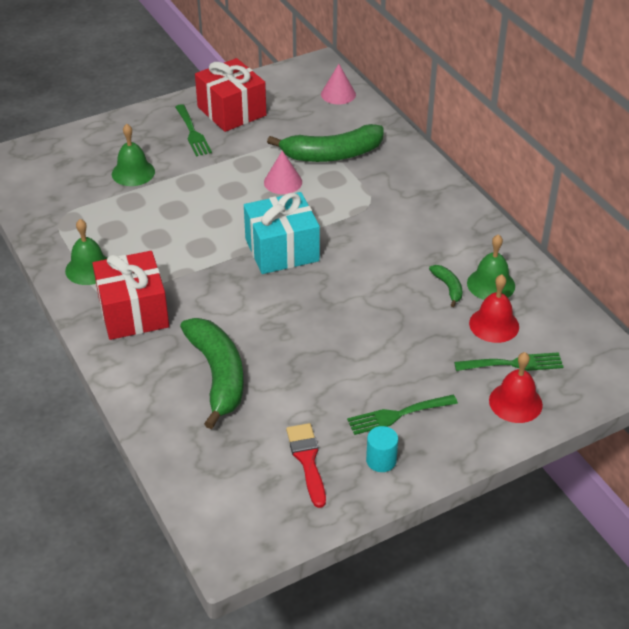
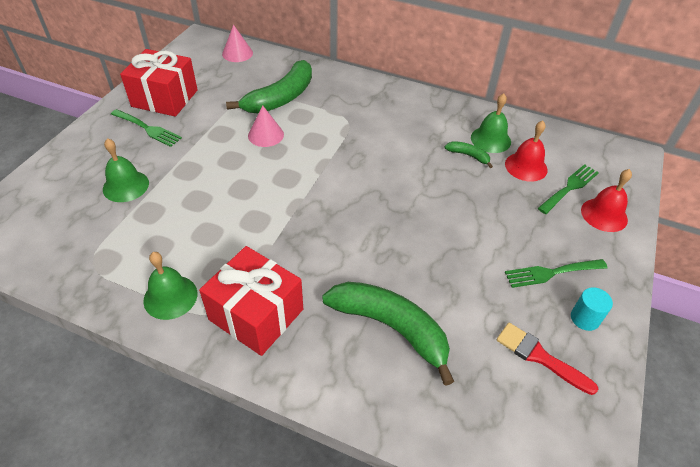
camera: 40 degrees left, 5 degrees up
(282, 250) = (323, 189): turquoise gift -> none
(397, 415) = (551, 273): green fork -> green fork turned 45 degrees clockwise

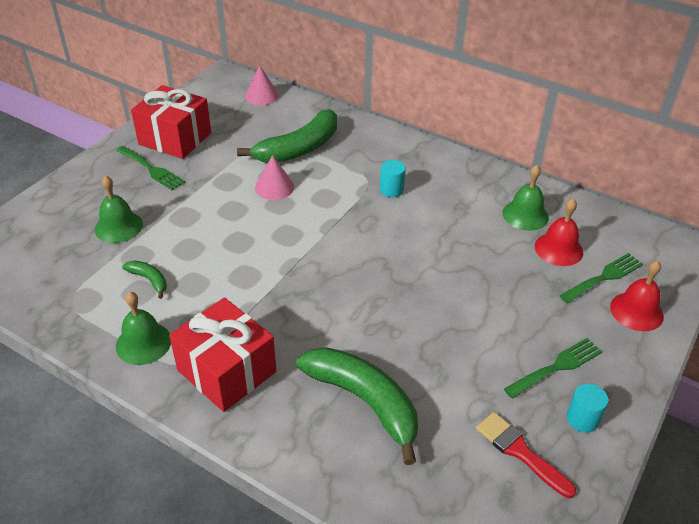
camera: 10 degrees right, 5 degrees down
(371, 128) = (391, 190): none -> turquoise cylinder
(468, 156) = (495, 231): green banana -> green banana (149, 280)
(551, 273) = (557, 367): green fork -> green fork turned 150 degrees clockwise

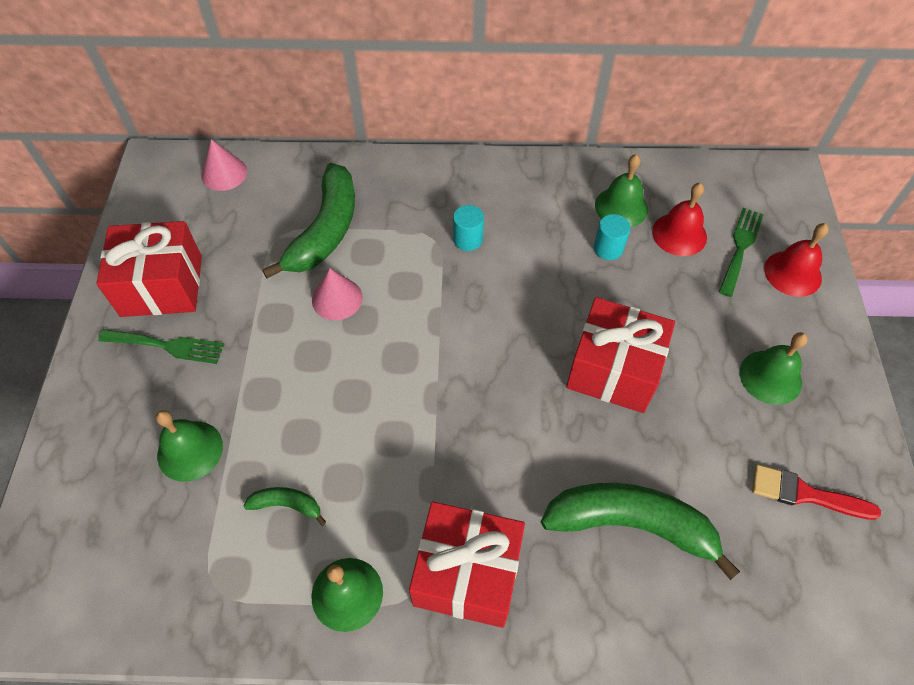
camera: 30 degrees left, 15 degrees up
(432, 307) = (613, 370): none -> red gift
(557, 367) = (770, 377): green fork -> green bell
(582, 419) = (829, 424): turquoise cylinder -> turquoise cylinder (608, 248)

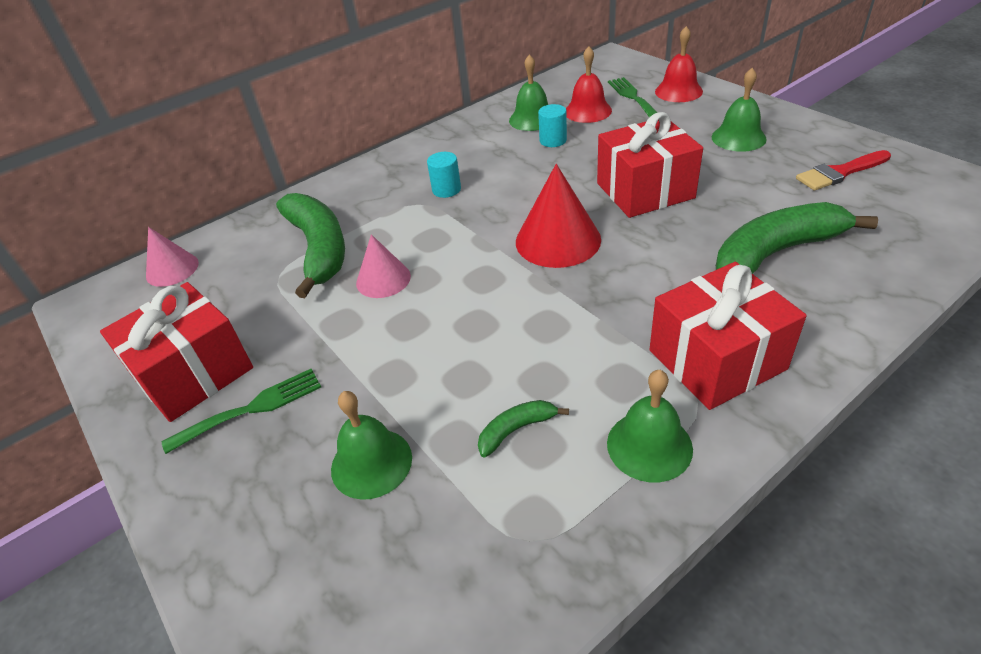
camera: 35 degrees left, 15 degrees down
(489, 364) = (558, 240): none -> red cone

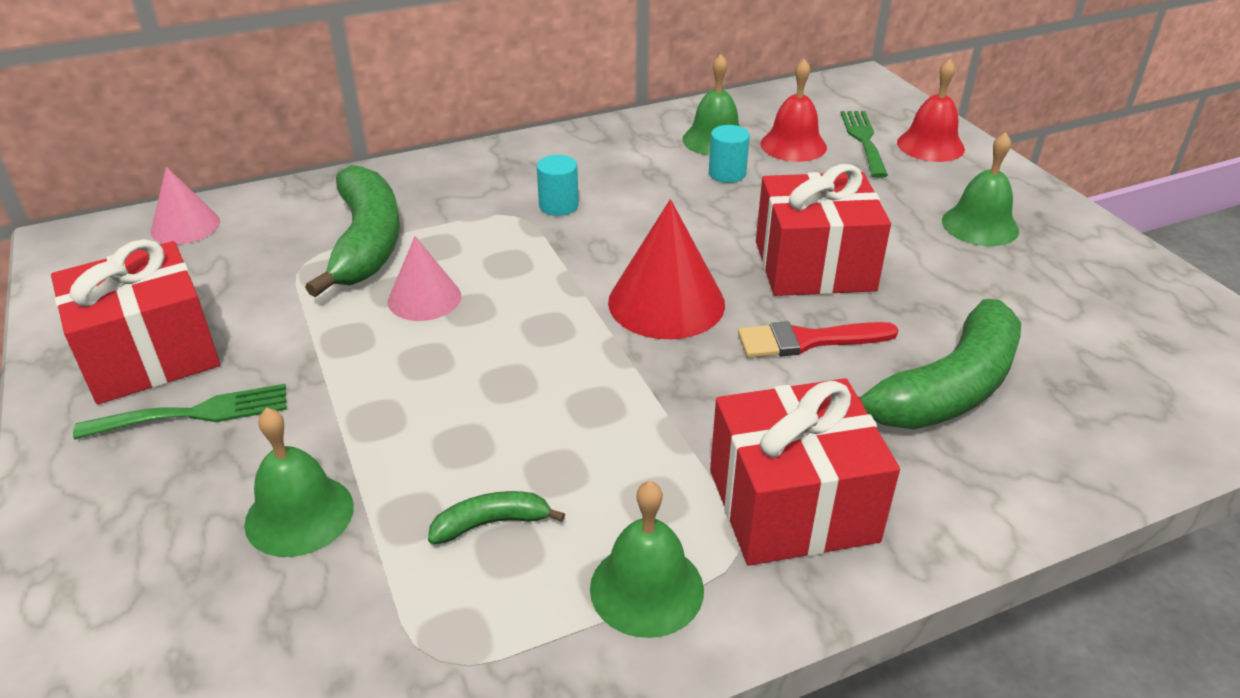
camera: 10 degrees right, 5 degrees down
(775, 253) = (946, 389): green banana -> green banana turned 150 degrees clockwise
(840, 173) = (1097, 304): red brush -> red brush (807, 341)

